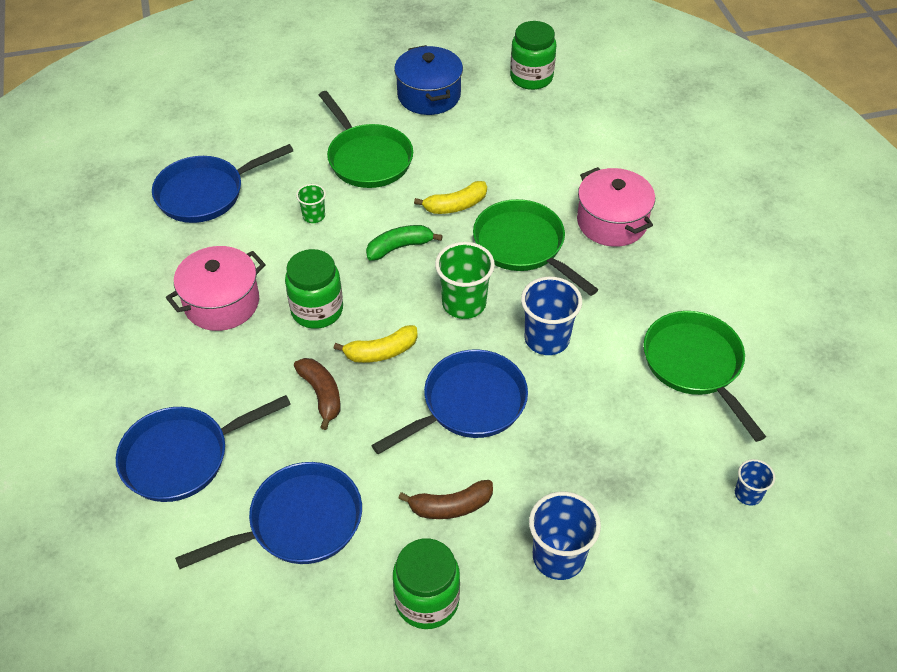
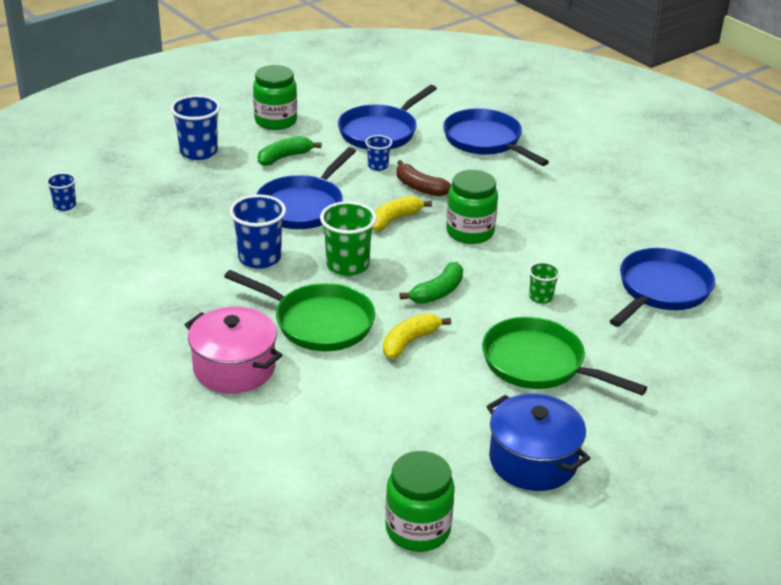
camera: 155 degrees right, 15 degrees down
(182, 457) = (485, 141): blue pan -> blue pan turned 75 degrees counterclockwise
(222, 303) = (551, 219): pink pot -> none
(345, 449) = (378, 166): none -> blue cup
(450, 506) = (285, 157): brown banana -> green banana
(695, 365) = (118, 270): green pan -> none

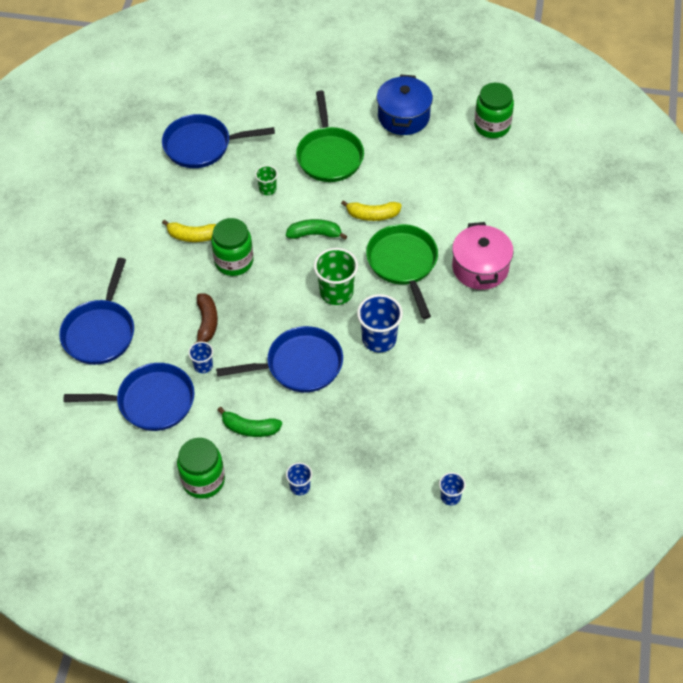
camera: 130 degrees left, 20 degrees up
(198, 152) = (300, 486): blue cup -> blue cup, size x0.55
(395, 219) = (261, 307): yellow banana -> yellow banana (193, 236)

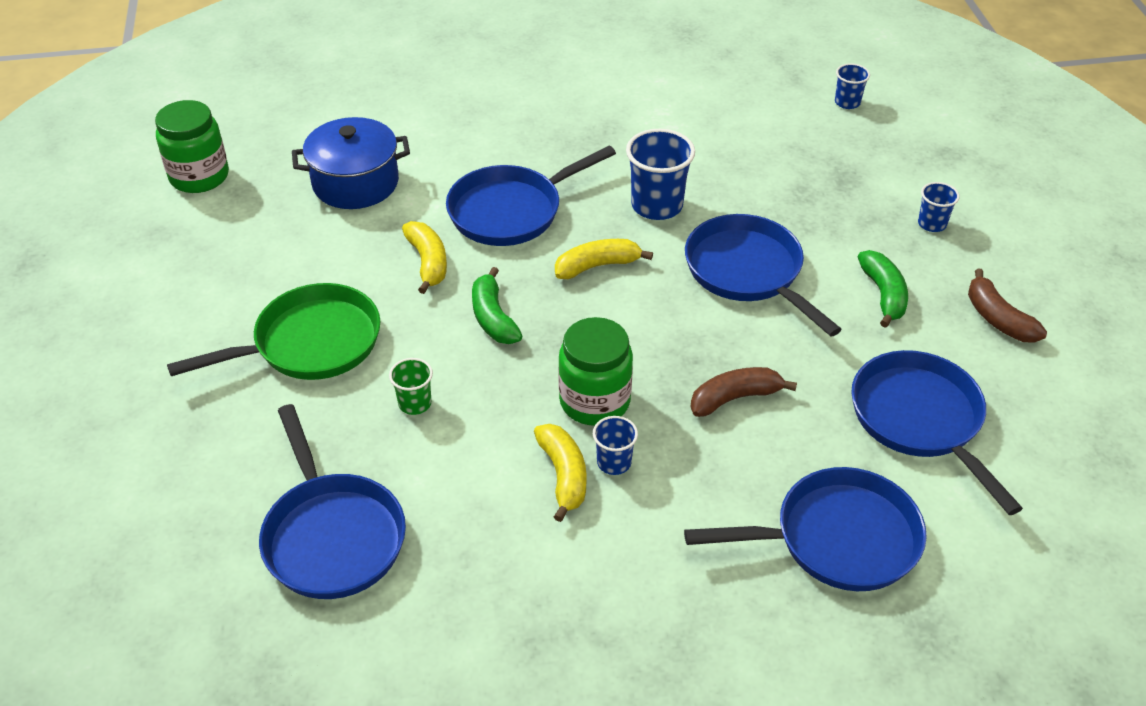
camera: 110 degrees left, 10 degrees down
(203, 365) = (815, 377): blue cup -> blue cup (614, 462)
(203, 480) = (997, 318): green jar -> brown banana
(336, 292) = (597, 266): green cup -> yellow banana
(403, 116) = (195, 274): blue pot -> blue pot (355, 183)
(403, 264) = (511, 211): green pan -> blue pan
(480, 267) = (485, 140): pink pot -> none

